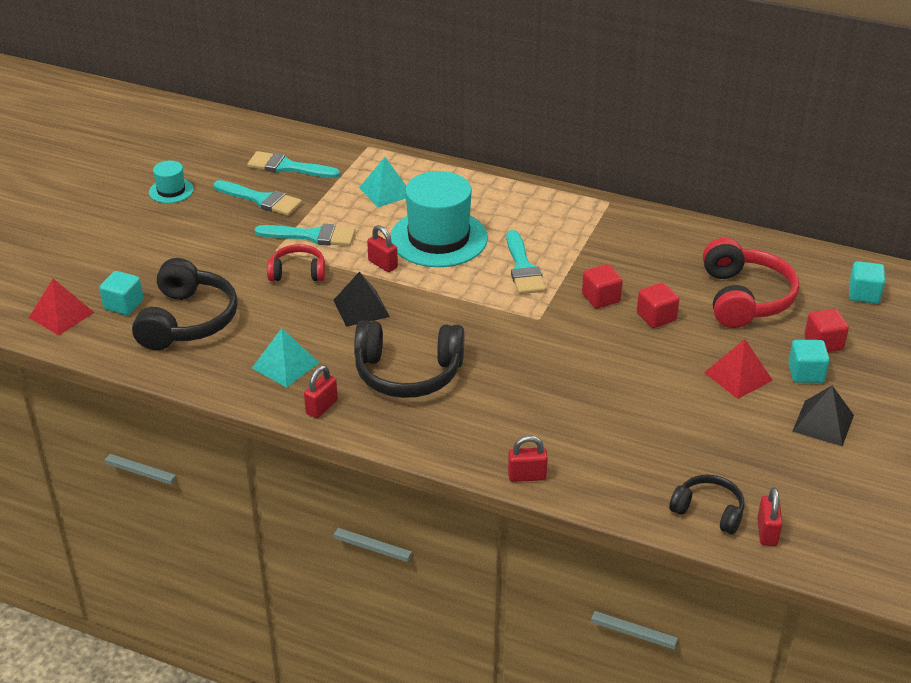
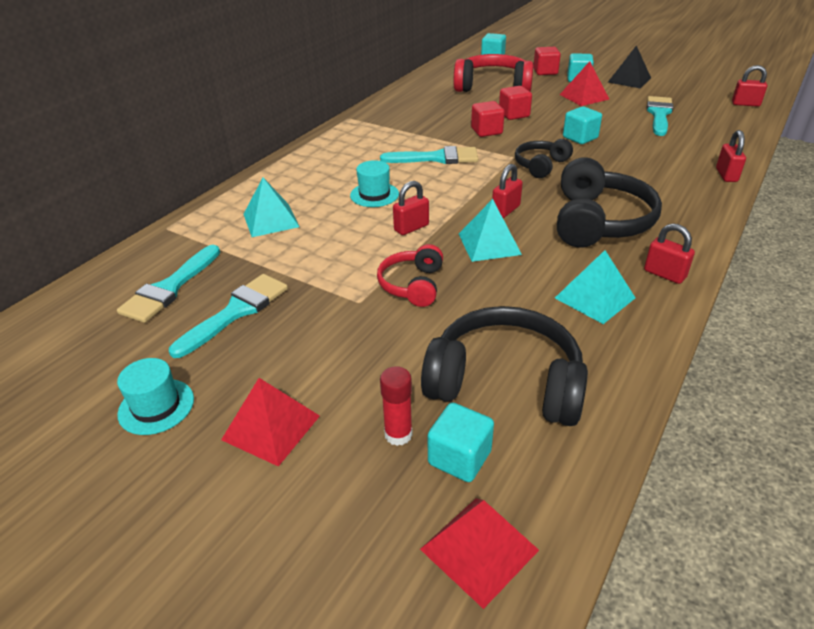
camera: 80 degrees left, 0 degrees up
(143, 280) = (398, 434): none -> red glue stick
(152, 234) = (271, 427): none -> red pyramid
(312, 236) = (339, 273): turquoise brush -> turquoise brush (659, 114)
(361, 308) = (489, 244): black pyramid -> turquoise pyramid
(421, 316) = (505, 210): none -> red padlock
(438, 238) = (374, 195): turquoise hat -> turquoise hat, size x0.47
(601, 368) = (580, 138): none -> turquoise cube
(708, 511) = (733, 118): black headphones -> black headphones (540, 165)

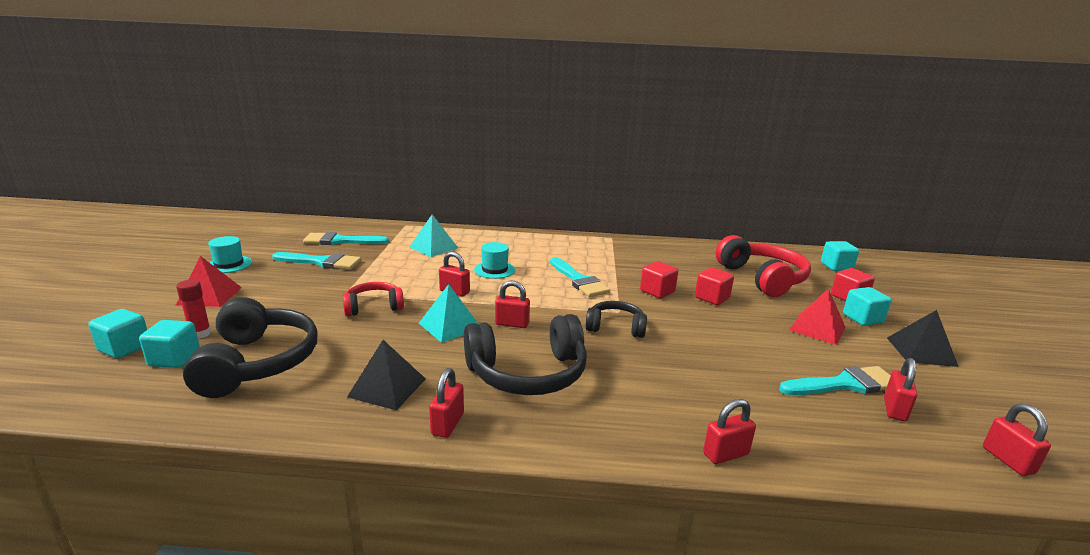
camera: 60 degrees right, 15 degrees down
(479, 549) = (86, 380): red pyramid -> none
(580, 138) = (704, 340): turquoise cube -> turquoise cube (124, 348)
(594, 298) = (387, 387): turquoise pyramid -> black pyramid
(691, 111) = (894, 409): none -> red padlock

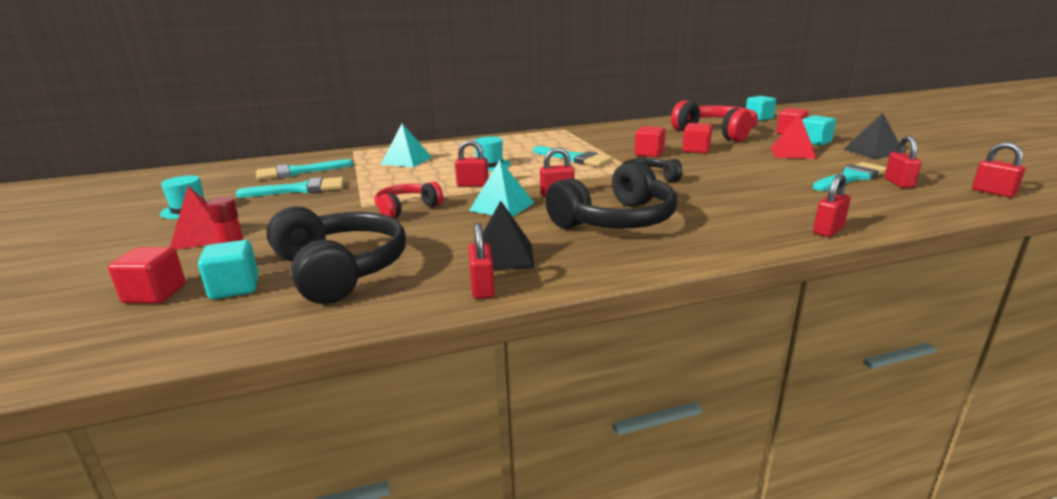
camera: 20 degrees left, 0 degrees up
(124, 348) = (155, 294): turquoise cube -> red cube
(447, 424) = (594, 265): red padlock -> red padlock (482, 288)

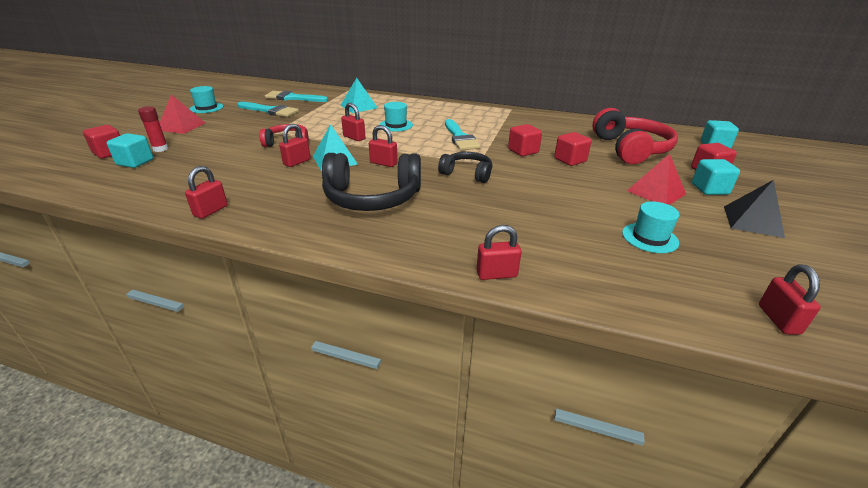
camera: 35 degrees right, 10 degrees up
(340, 270) = (185, 170): black headphones -> none
(503, 256) = (261, 195): black pyramid -> none
(851, 177) = (650, 238): turquoise brush -> turquoise hat
(898, 183) = (686, 263): red padlock -> red padlock (297, 162)

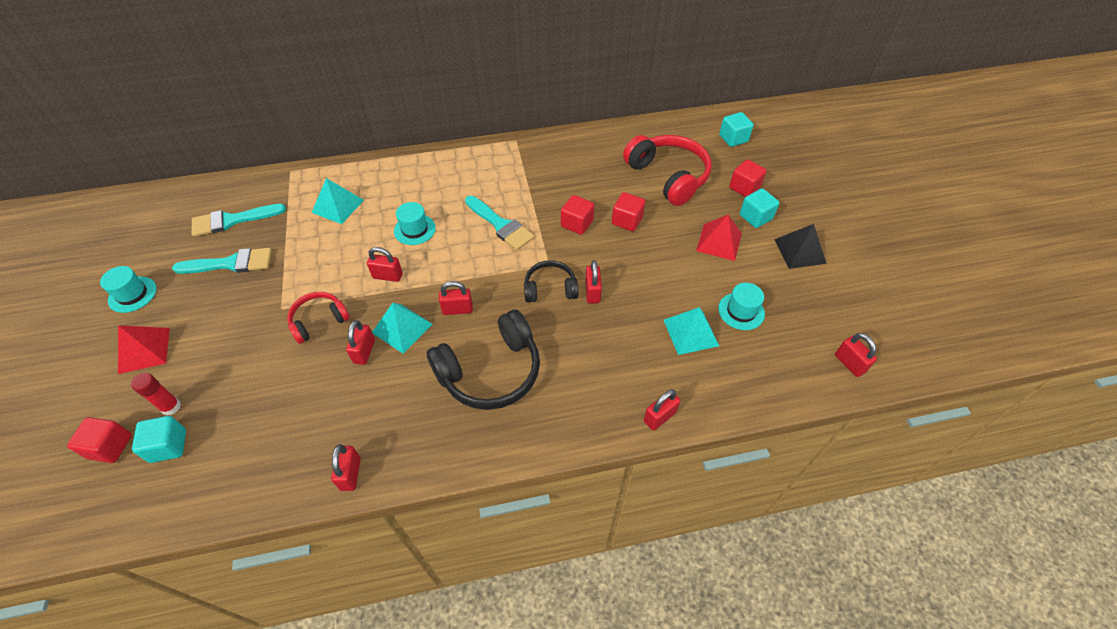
camera: 30 degrees left, 20 degrees up
(502, 185) = (592, 292): none -> red padlock
(579, 233) = (690, 332): none -> turquoise pyramid

